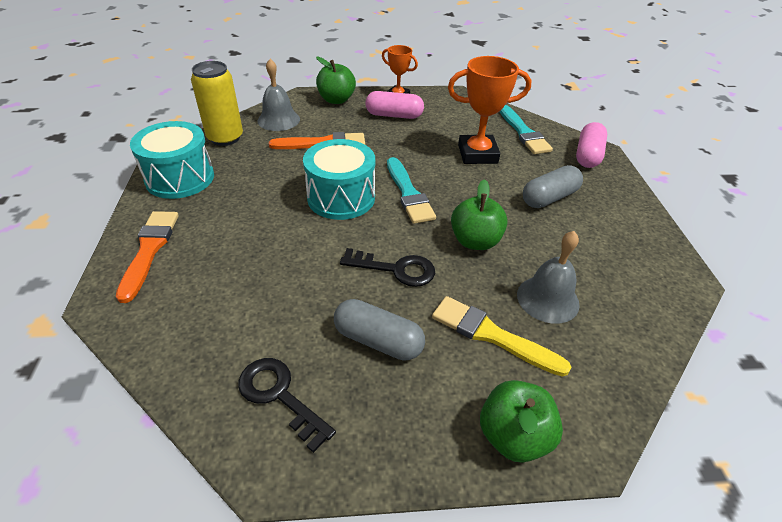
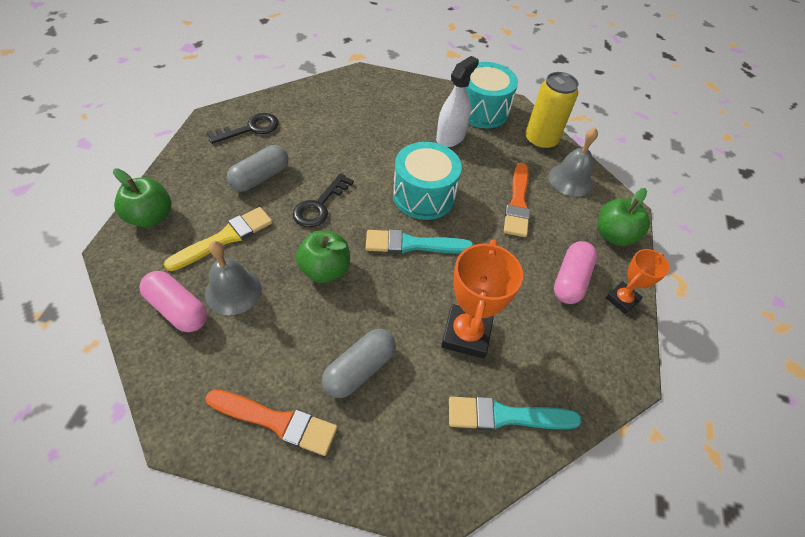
camera: 105 degrees right, 10 degrees up
(149, 250) = (400, 92): orange brush -> orange brush (277, 421)
(237, 194) = (450, 137): none -> white spray bottle
(549, 198) = (359, 369): grey capsule -> grey capsule turned 60 degrees clockwise
(588, 155) = (429, 475): pink capsule -> pink capsule (178, 309)

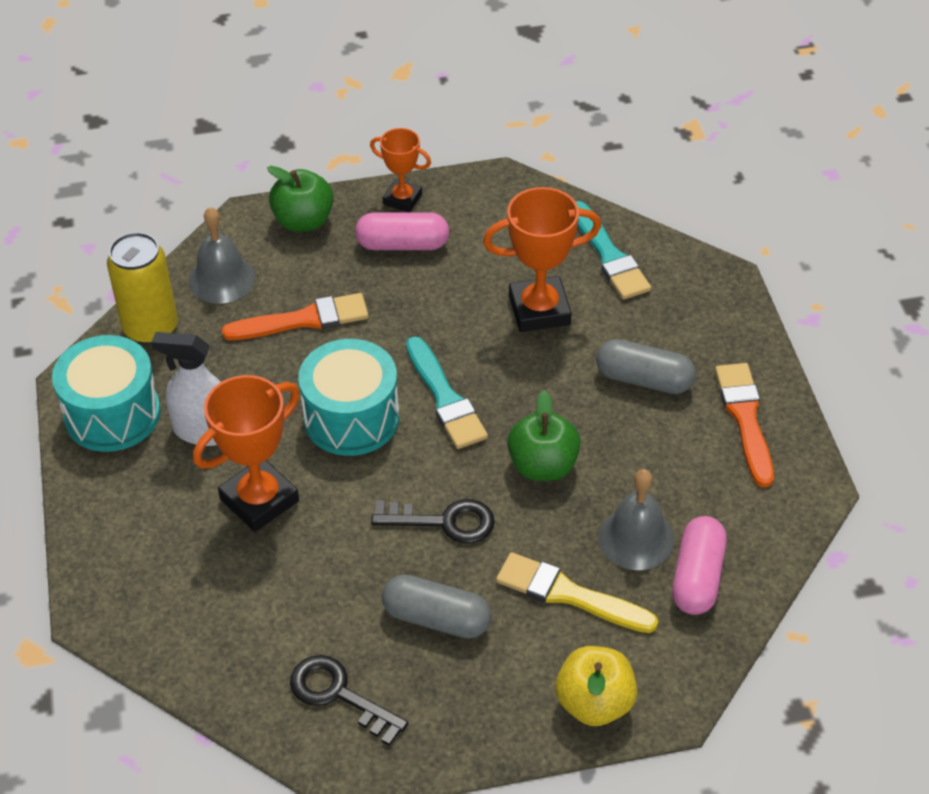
camera: 110 degrees left, 5 degrees down
(151, 217) = (594, 703): green apple -> yellow apple
(389, 141) = (259, 500): none -> orange trophy

